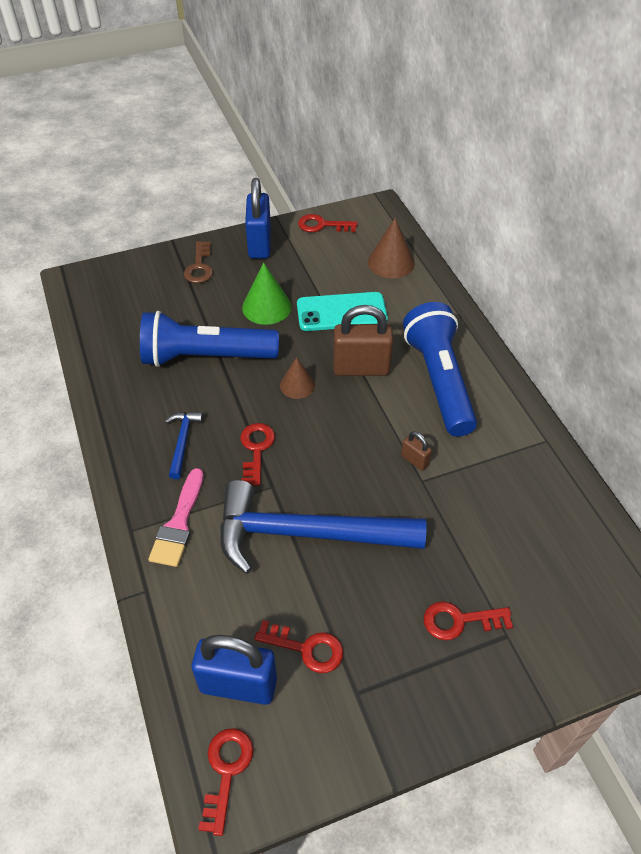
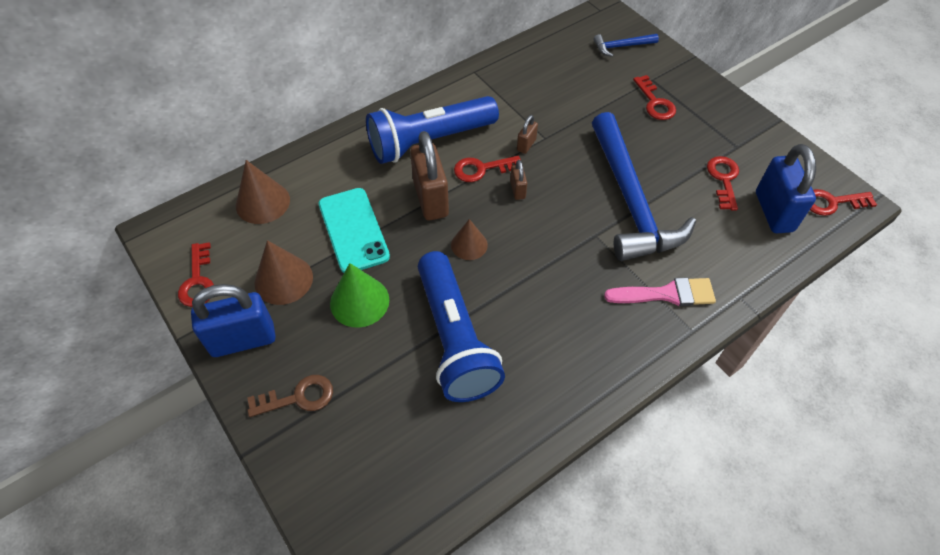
camera: 105 degrees left, 5 degrees up
(183, 441) = (576, 322): blue hammer -> blue hammer (621, 46)
(256, 449) = (560, 258): red key -> red key (482, 169)
(305, 268) = (283, 279): none -> brown cone
(352, 437) = (517, 190): none -> brown padlock

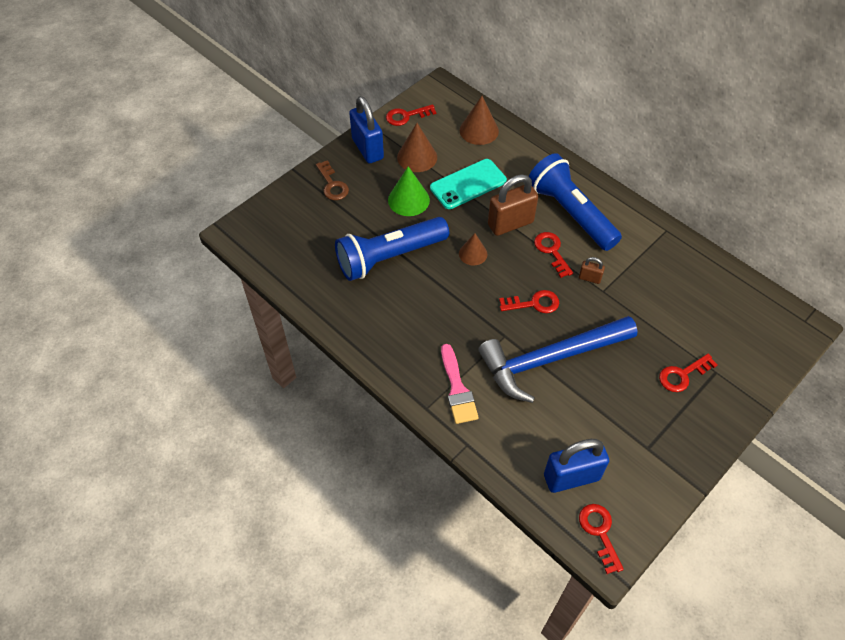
camera: 80 degrees right, 0 degrees up
(517, 190) = (537, 278): brown padlock -> none
(621, 46) = (754, 343): blue hammer -> none
(723, 179) = (599, 434): red key -> red key (534, 303)

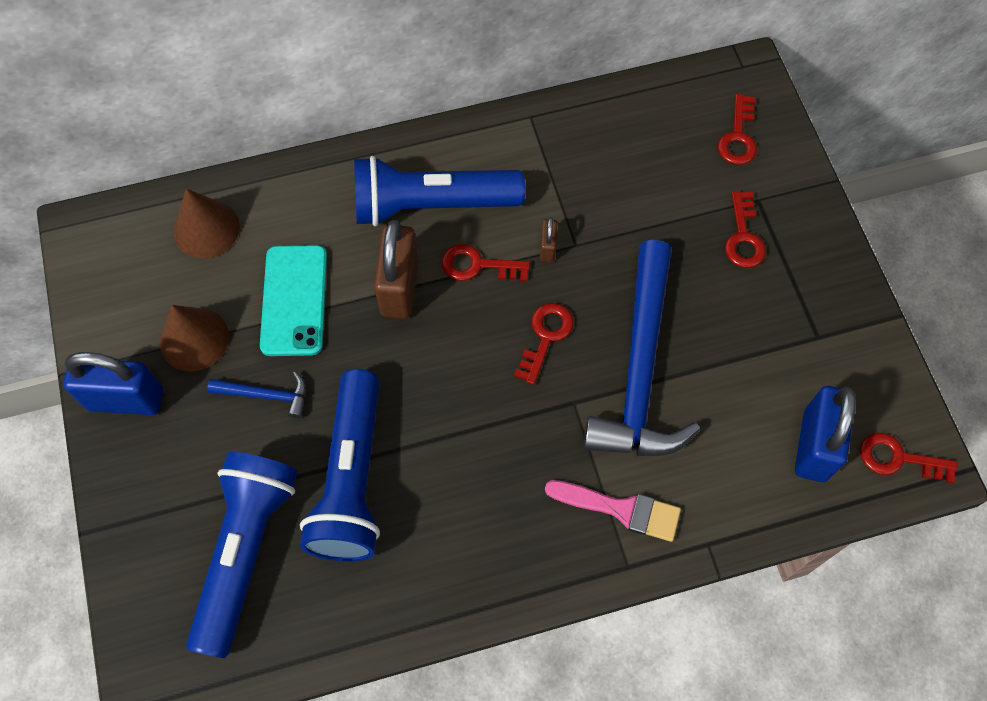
camera: 60 degrees left, 10 degrees up
(323, 234) = (246, 551): none -> blue flashlight
(332, 185) = (159, 488): brown key -> none
(406, 116) = (103, 309): red key -> red key (738, 137)
(408, 200) = (266, 395): green cone -> blue hammer
(473, 254) = (418, 364): brown cone -> none
(589, 278) = (547, 248): brown padlock -> brown padlock turned 45 degrees counterclockwise

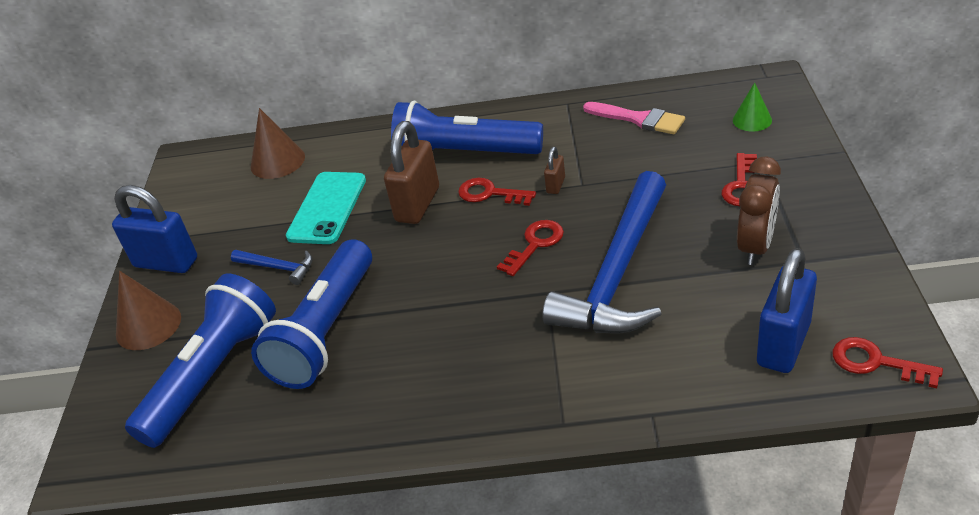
camera: 20 degrees right, 25 degrees down
(194, 339) = (237, 228): brown cone -> brown cone (148, 325)
(621, 509) = (569, 377): pink brush -> pink brush (639, 119)
(738, 137) = (752, 120): red key -> green cone
(770, 322) = (756, 246): none -> brown clock

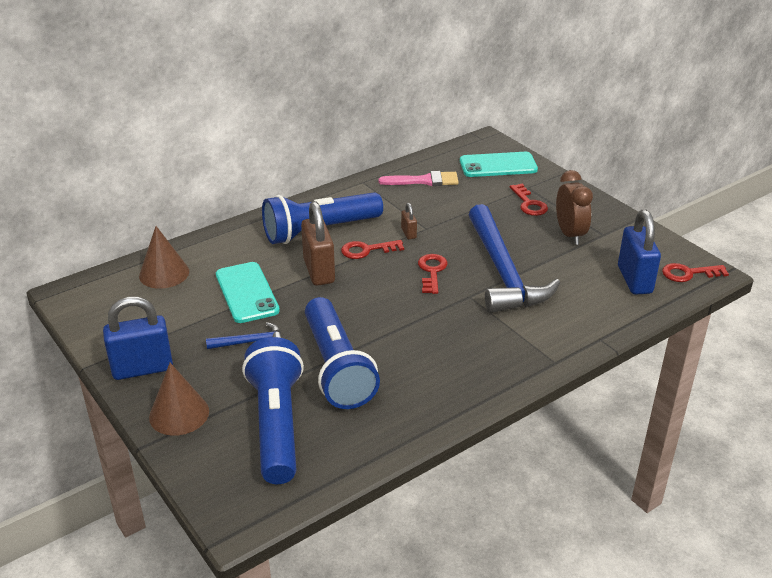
camera: 40 degrees left, 5 degrees down
(752, 120) = (498, 165): green cone -> turquoise phone

